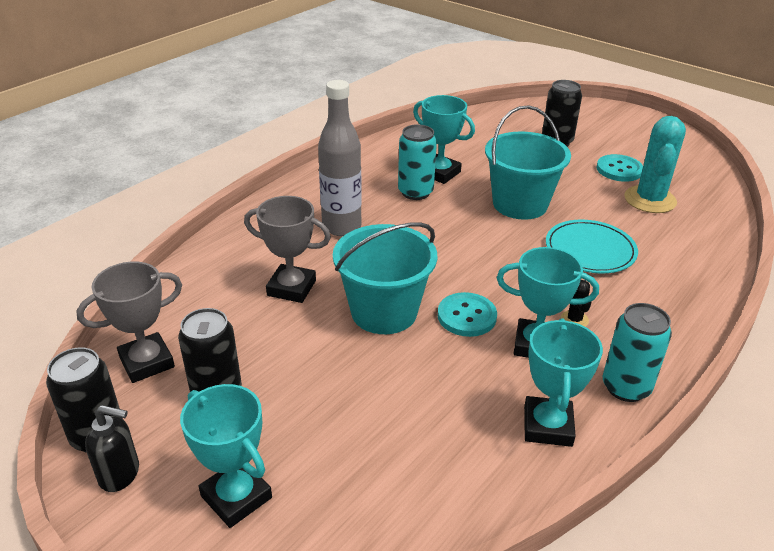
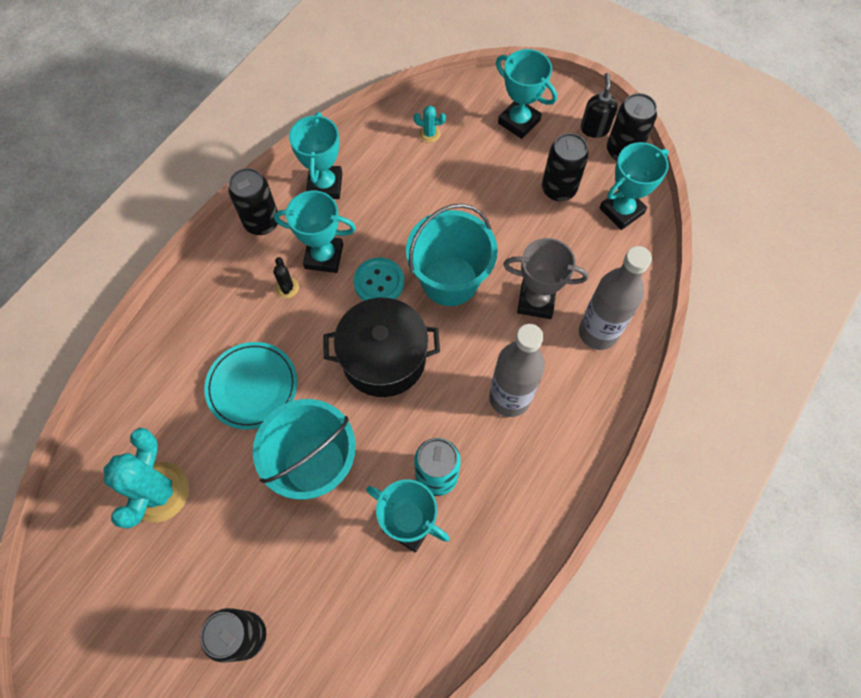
camera: 175 degrees right, 30 degrees up
(120, 474) = (594, 128): black soap dispenser -> black soap dispenser turned 90 degrees clockwise
(147, 362) = (621, 211): grey trophy -> turquoise trophy
(237, 261) = (598, 332): none -> grey bottle
(387, 489) = (429, 134): none -> turquoise cactus
(460, 259) = (384, 358): none -> black pot
(619, 170) = (176, 563): turquoise button -> none
(626, 387) = (262, 222): turquoise can -> black can

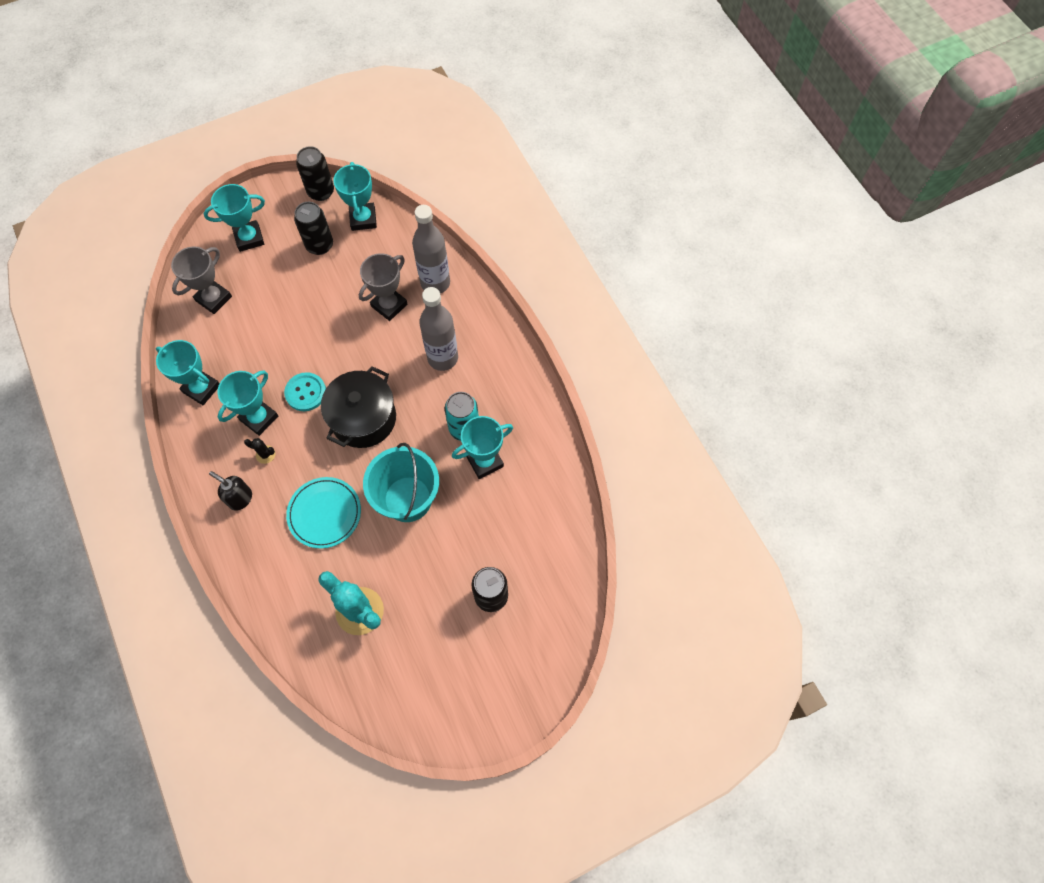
camera: 60 degrees left, 0 degrees up
(262, 222) = (199, 446): black can -> none
(429, 134) = (213, 298): turquoise cactus -> grey trophy
(450, 280) = (337, 348): turquoise bucket -> none
(594, 128) = (291, 197): black soap dispenser -> black soap dispenser (240, 498)

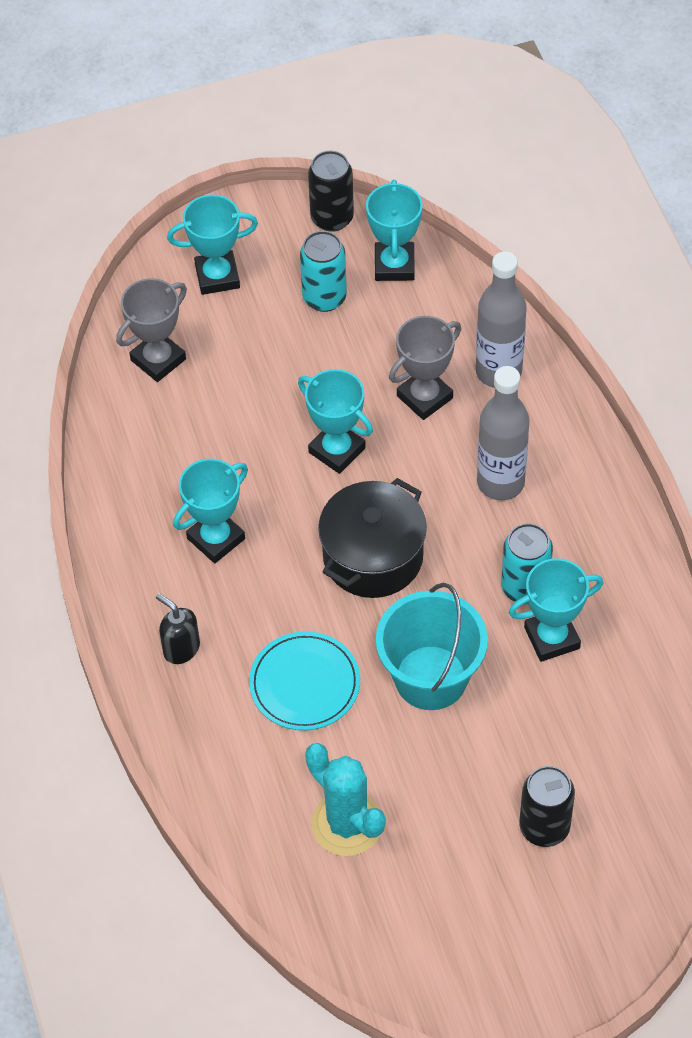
camera: 10 degrees right, 10 degrees down
(201, 388) = (132, 487): turquoise trophy -> turquoise trophy (337, 450)
(265, 454) = (222, 591): black cactus -> none
(305, 392) = (288, 510): turquoise button -> none
(319, 245) = (324, 297): black can -> turquoise can

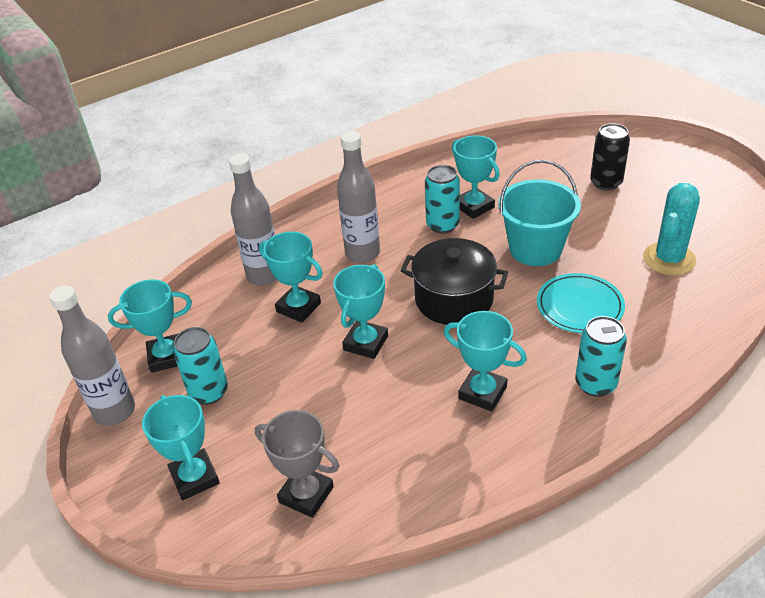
camera: 105 degrees left, 15 degrees down
(181, 648) = (595, 384): black soap dispenser -> turquoise can
(332, 218) = (115, 411): black can -> grey bottle
(424, 397) = (298, 307): grey trophy -> turquoise trophy

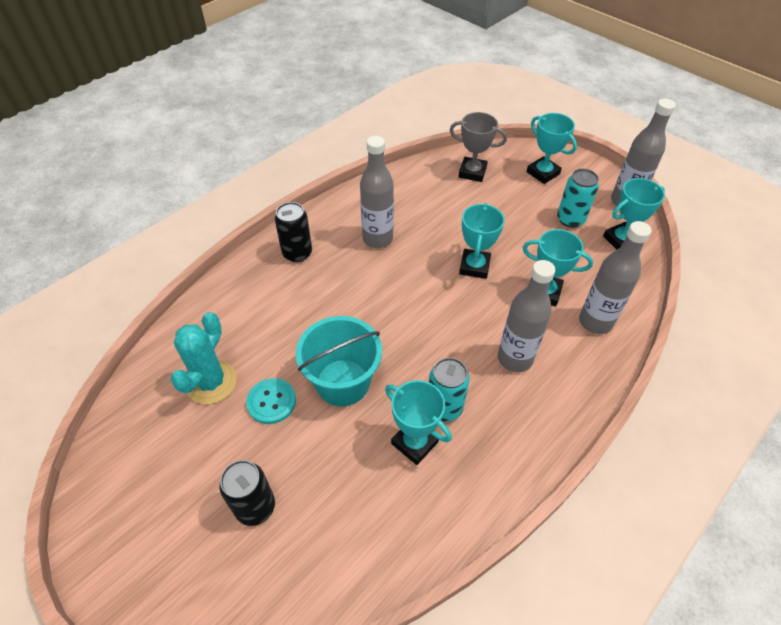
camera: 165 degrees right, 10 degrees up
(454, 299) = (413, 314): black pot -> none
(482, 392) = (377, 239): turquoise trophy -> grey bottle
(579, 306) = (303, 318): turquoise plate -> none
(595, 384) = (297, 253): turquoise can -> black can
(604, 240) = (271, 402): none -> turquoise button

